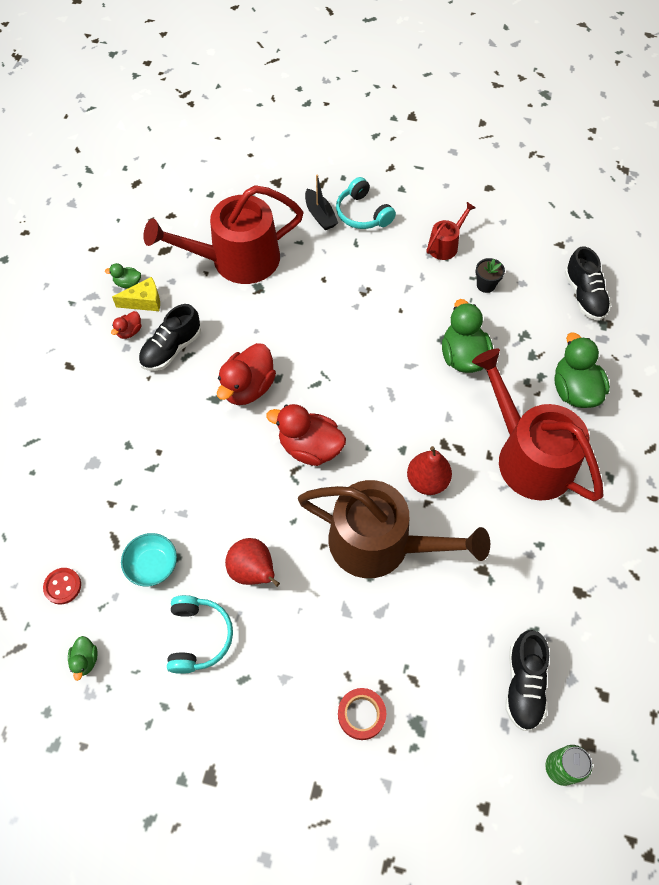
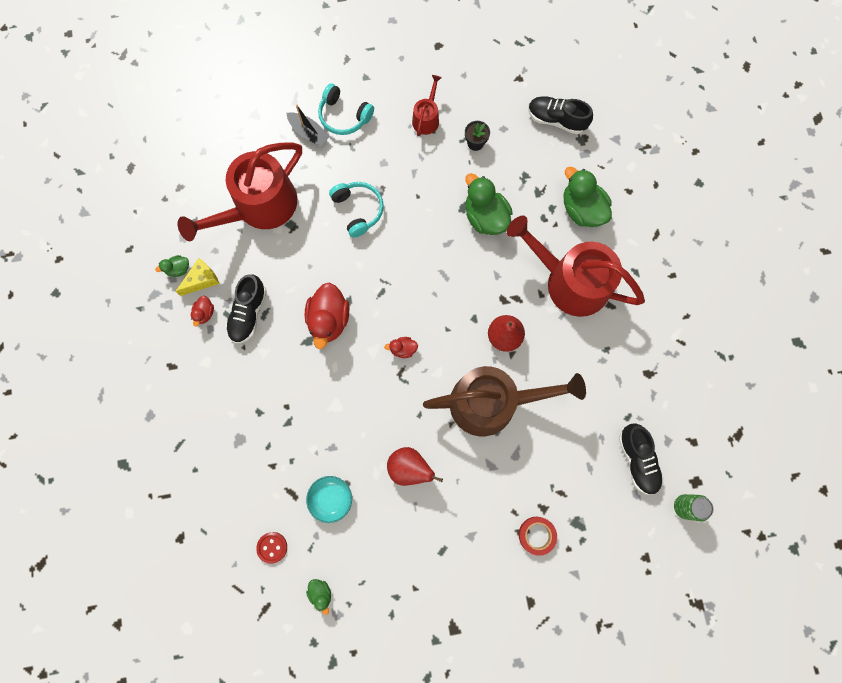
camera: 25 degrees left, 15 degrees up
(199, 637) = (394, 536): turquoise headphones -> turquoise headphones (358, 210)
(310, 447) = (403, 349): red duck -> red duck, size x0.48
(584, 296) = (556, 120): black shoe -> black shoe turned 150 degrees clockwise

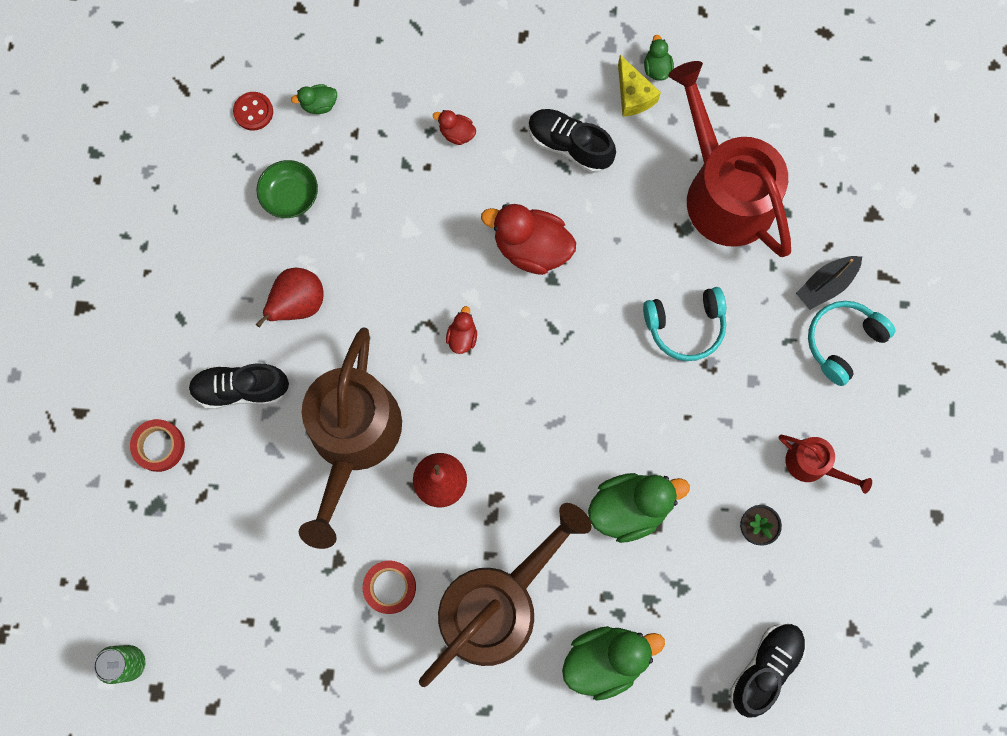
camera: 105 degrees right, 0 degrees up
(205, 313) = (585, 90): red duck -> red duck (456, 133)
(321, 592) = (180, 157): green duck -> green duck (319, 105)
(331, 499) = (290, 195): turquoise bowl -> green bowl
(570, 281) = (496, 605): red watering can -> brown watering can
(580, 350) = (390, 587): none -> red tape
(637, 460) = (212, 617): black shoe -> black shoe (241, 389)

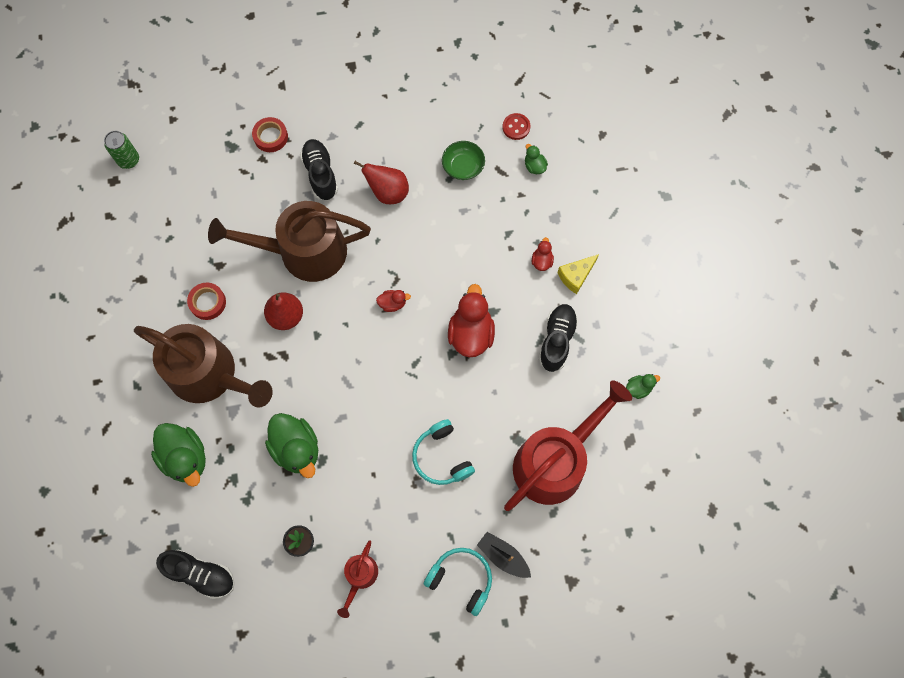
camera: 75 degrees right, 5 degrees down
(633, 95) = (611, 376): yellow cheese -> yellow cheese (576, 276)

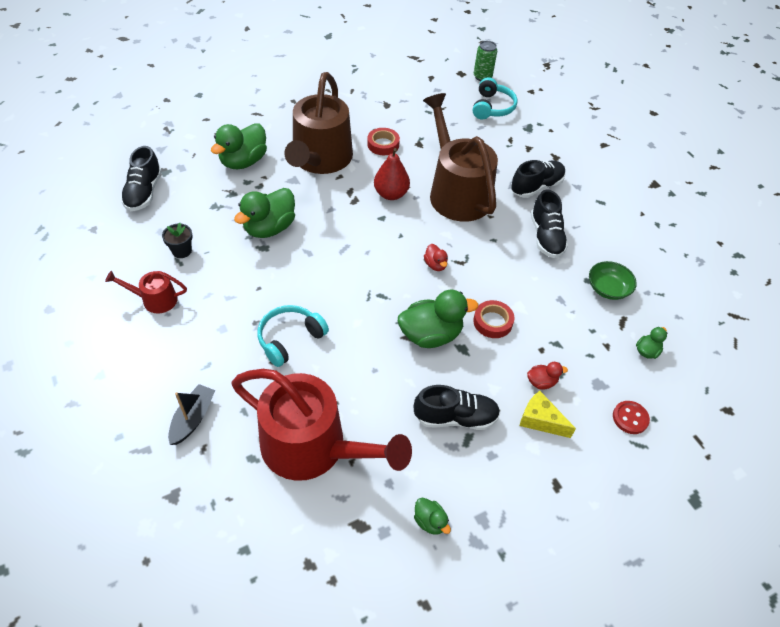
camera: 70 degrees right, 20 degrees down
(271, 137) = (552, 148): red tape -> red tape (492, 322)
(388, 192) = (546, 237): red pear -> black shoe
(461, 579) = (162, 384): turquoise headphones -> turquoise headphones (492, 107)
(471, 333) = (431, 335): red duck -> green duck
(516, 127) = (680, 324): red button -> red button (630, 418)

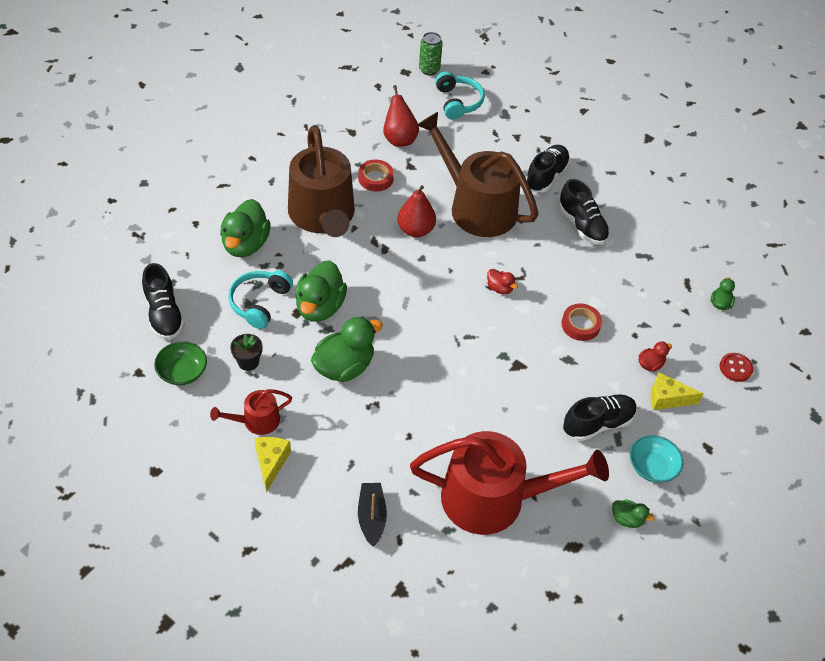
camera: 25 degrees left, 0 degrees up
(142, 338) = (271, 462): none -> yellow cheese
(290, 339) = (411, 409): turquoise headphones -> turquoise headphones (259, 303)
(423, 121) = (399, 139): none -> red pear
(431, 335) = (534, 357): green duck -> green duck (344, 367)
(486, 480) = (652, 467): none -> turquoise bowl
(608, 289) = (660, 257): green bowl -> green bowl (182, 372)

